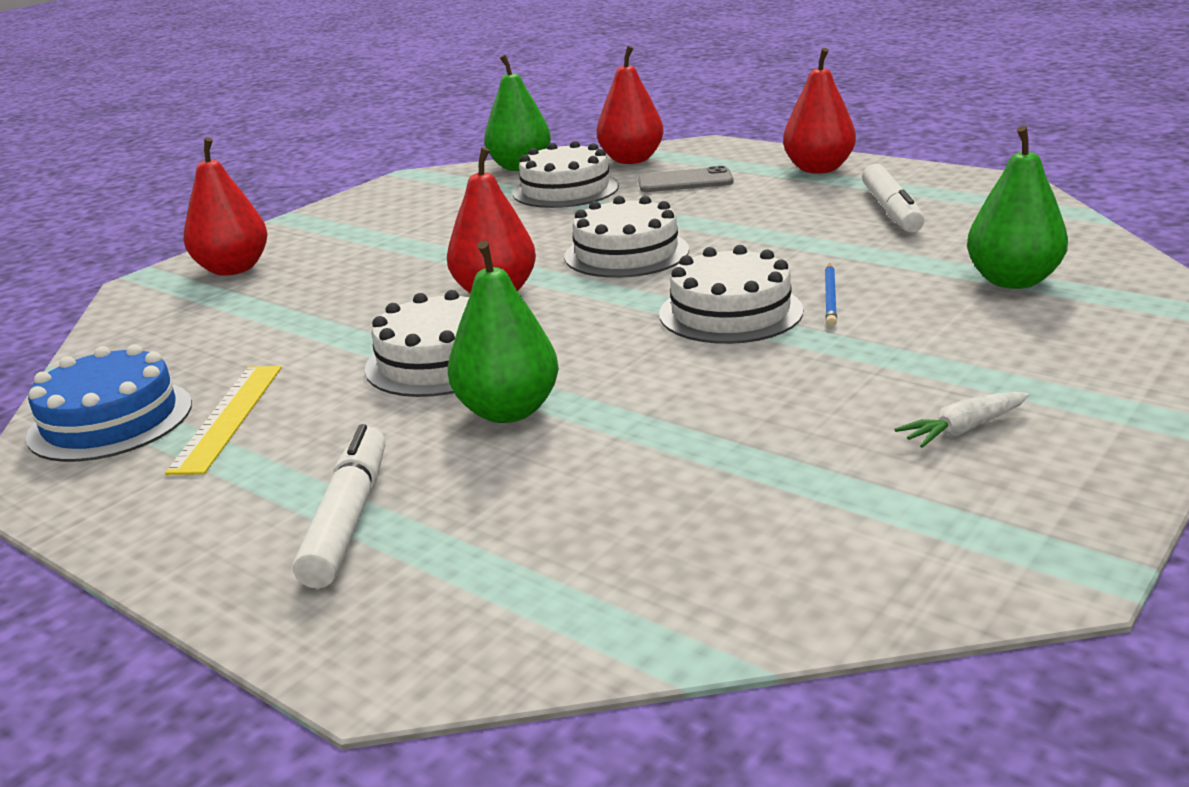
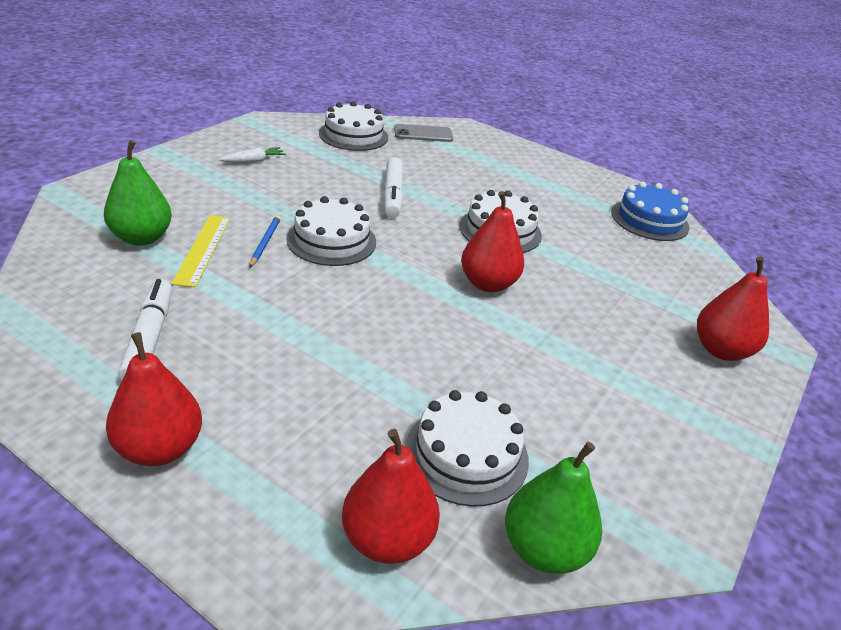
camera: 170 degrees right, 10 degrees up
(228, 417) = (590, 213): yellow ruler -> yellow ruler (203, 249)
(348, 519) = (500, 163): white marker -> white marker (392, 194)
(508, 411) = (452, 196): green pear -> none
(626, 253) = (396, 314): white cake -> white cake (353, 135)
(685, 181) = (325, 447): grey phone -> grey phone (423, 134)

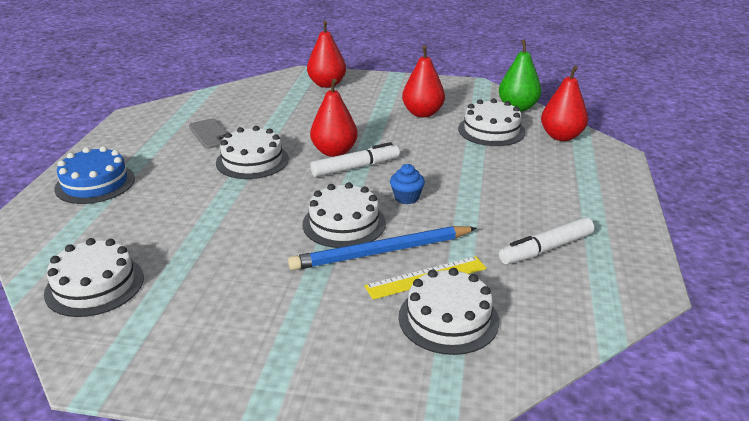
camera: 110 degrees left, 5 degrees down
(142, 238) = (448, 318): green pear -> white cake
(159, 448) = (606, 205): red pear -> red pear (422, 113)
(253, 161) = (227, 326): white carrot -> none
(265, 242) = (382, 252): blue pencil -> blue pencil, size x2.13
(342, 292) = (406, 197): none -> blue cupcake
(392, 194) = (232, 219): white marker -> white marker (355, 167)
(423, 134) = (58, 241): grey phone -> grey phone (210, 134)
(649, 220) = (177, 112): blue cake -> blue cake (95, 183)

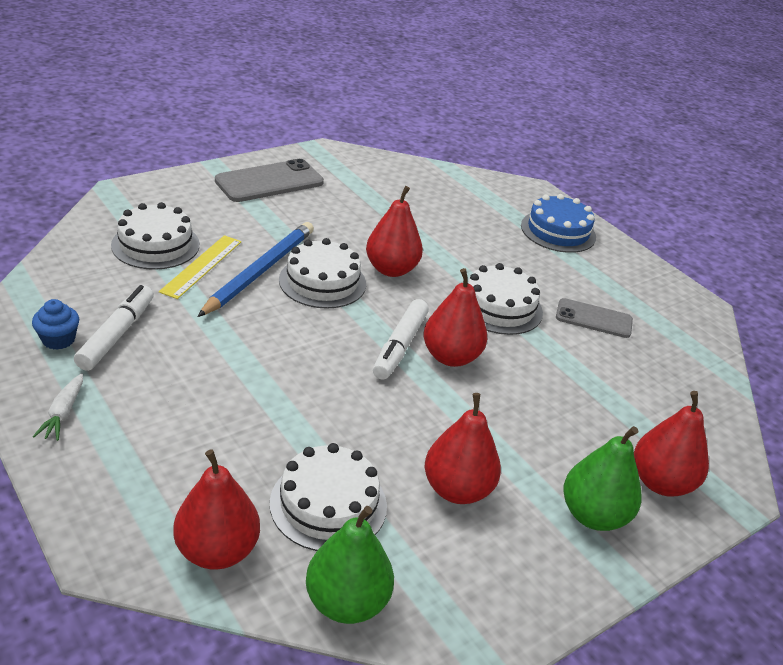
camera: 130 degrees right, 5 degrees up
(94, 285) = (407, 179): white cake -> none
(235, 351) = (269, 182): none -> grey phone
(277, 210) = (391, 269): none -> red pear
(376, 89) = (593, 515): none -> green pear
(406, 197) = (304, 333): blue cupcake -> blue cupcake (58, 340)
(613, 215) = (63, 413): none -> white carrot

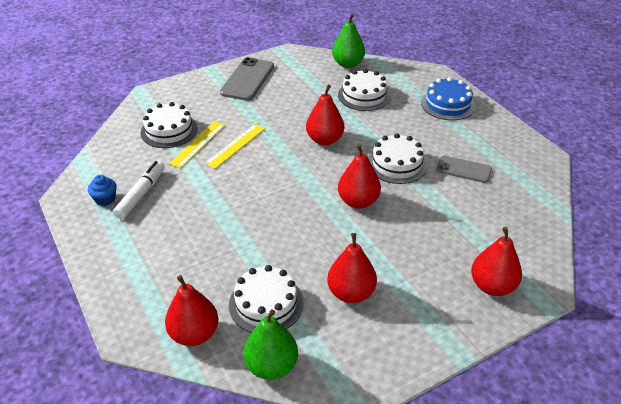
camera: 10 degrees right, 5 degrees up
(63, 413) = (106, 248): white carrot -> none
(260, 271) = (235, 145): blue pencil -> yellow ruler
(269, 182) = (247, 79): grey phone -> grey phone turned 45 degrees counterclockwise
(322, 282) = (277, 151): white cake -> white cake (364, 95)
(400, 346) = (324, 195): white marker -> none
(593, 515) = (441, 309): green pear -> green pear (348, 64)

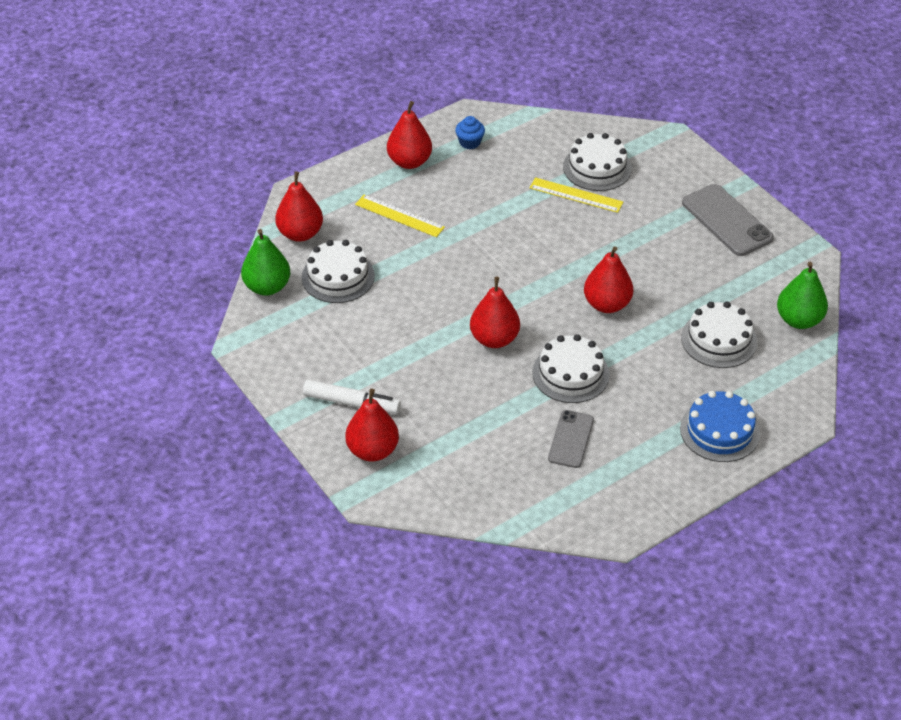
camera: 85 degrees right, 5 degrees up
(141, 194) = (481, 166): white marker -> white marker (351, 403)
(235, 145) = (579, 227): yellow ruler -> yellow ruler (399, 216)
(247, 79) = (726, 220): grey phone -> grey phone turned 45 degrees clockwise
(351, 293) = (355, 337): red pear -> red pear (409, 162)

